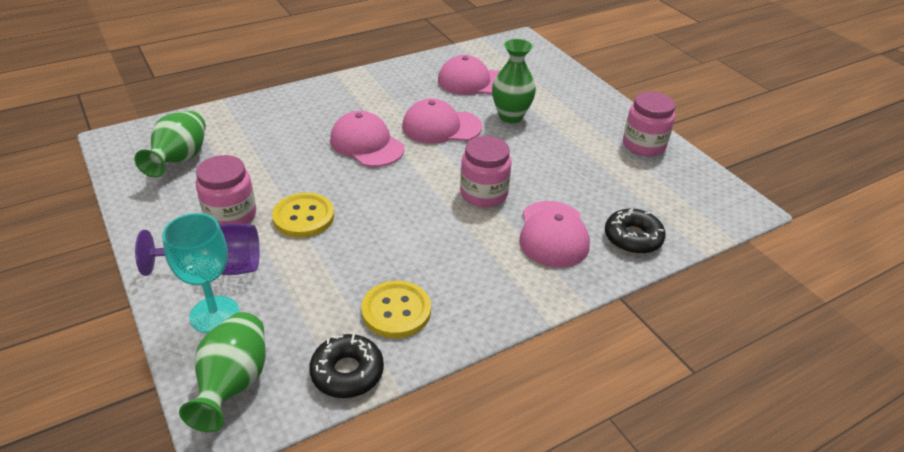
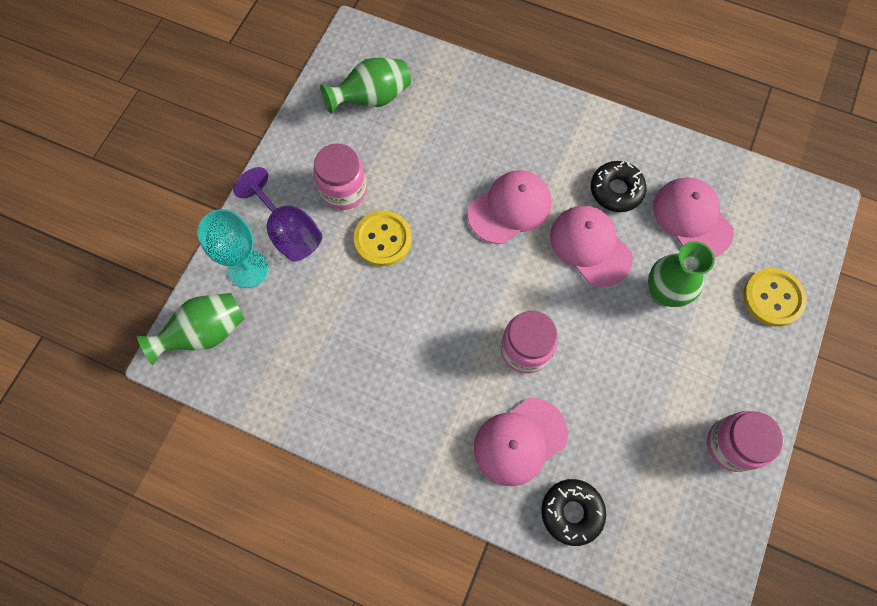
camera: 55 degrees right, 30 degrees up
(347, 372) = (263, 394): black donut -> black donut (616, 190)
(366, 144) = (510, 208): pink cap -> pink cap turned 45 degrees clockwise
(396, 311) = (340, 383): yellow button -> yellow button (773, 298)

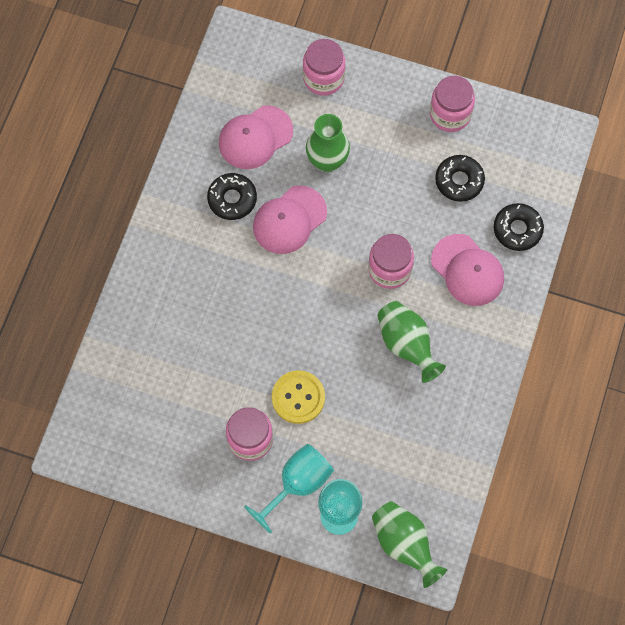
camera: 95 degrees left, 0 degrees up
(289, 231) = (297, 484): purple goblet -> turquoise goblet
(372, 98) = (146, 425): green vase -> green vase (407, 345)
(510, 208) = (257, 289): pink cap -> none
(639, 445) = (459, 181): none -> black donut
(773, 298) = (323, 78): yellow button -> pink jar

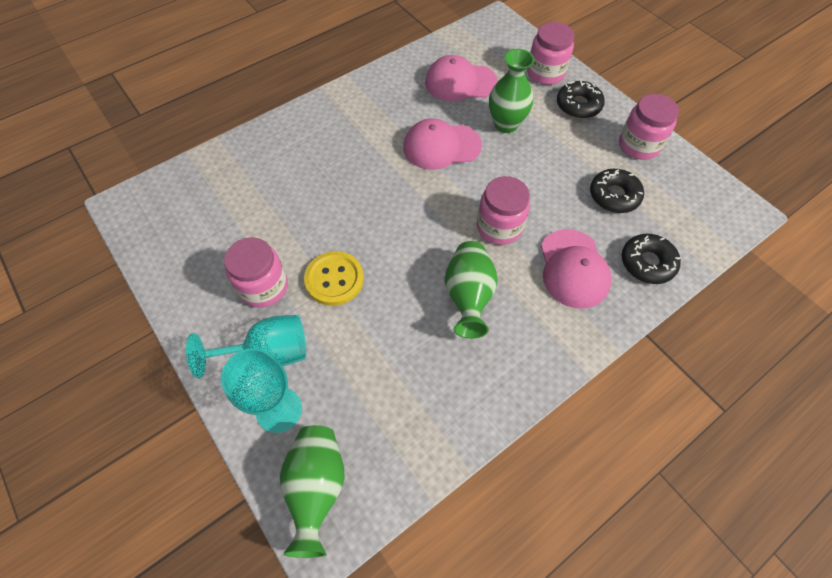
camera: 35 degrees right, 10 degrees down
(232, 199) = (408, 110): black donut -> black donut (578, 105)

